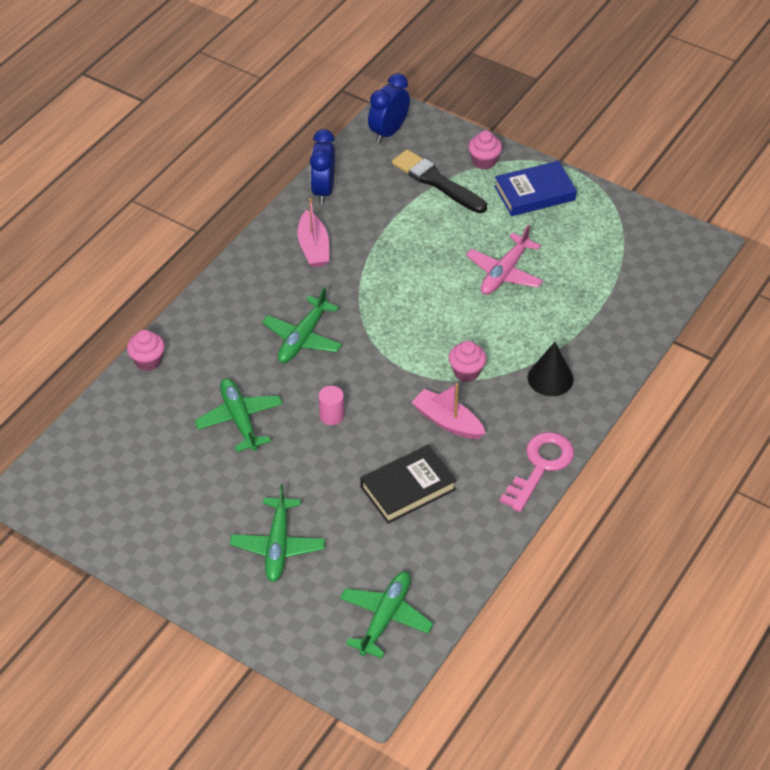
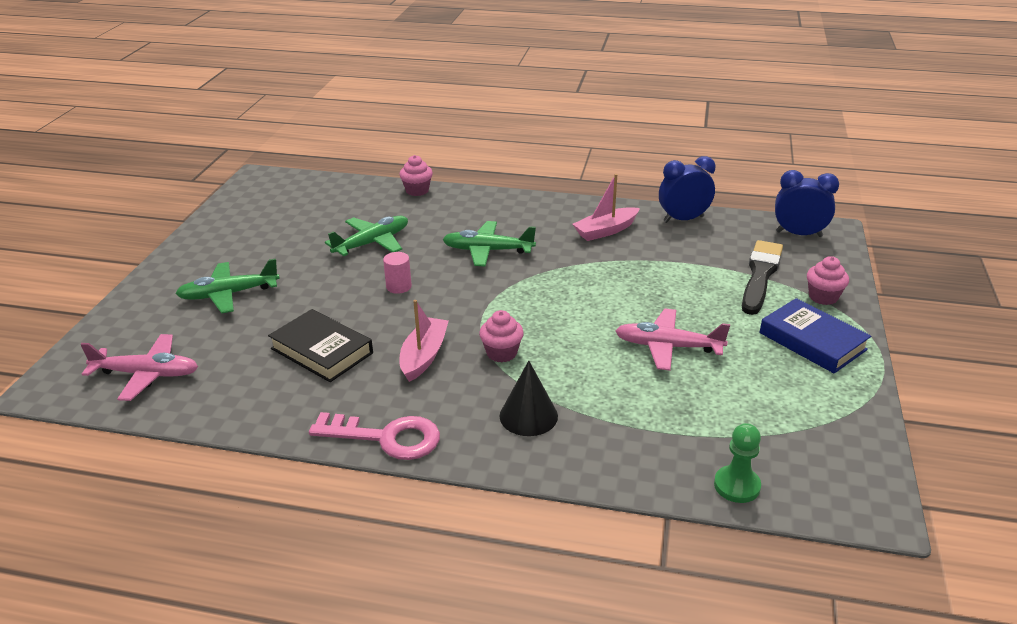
camera: 70 degrees right, 15 degrees down
(385, 617) = (147, 374): green plane -> pink plane
(662, 296) = (737, 486): none -> green pawn

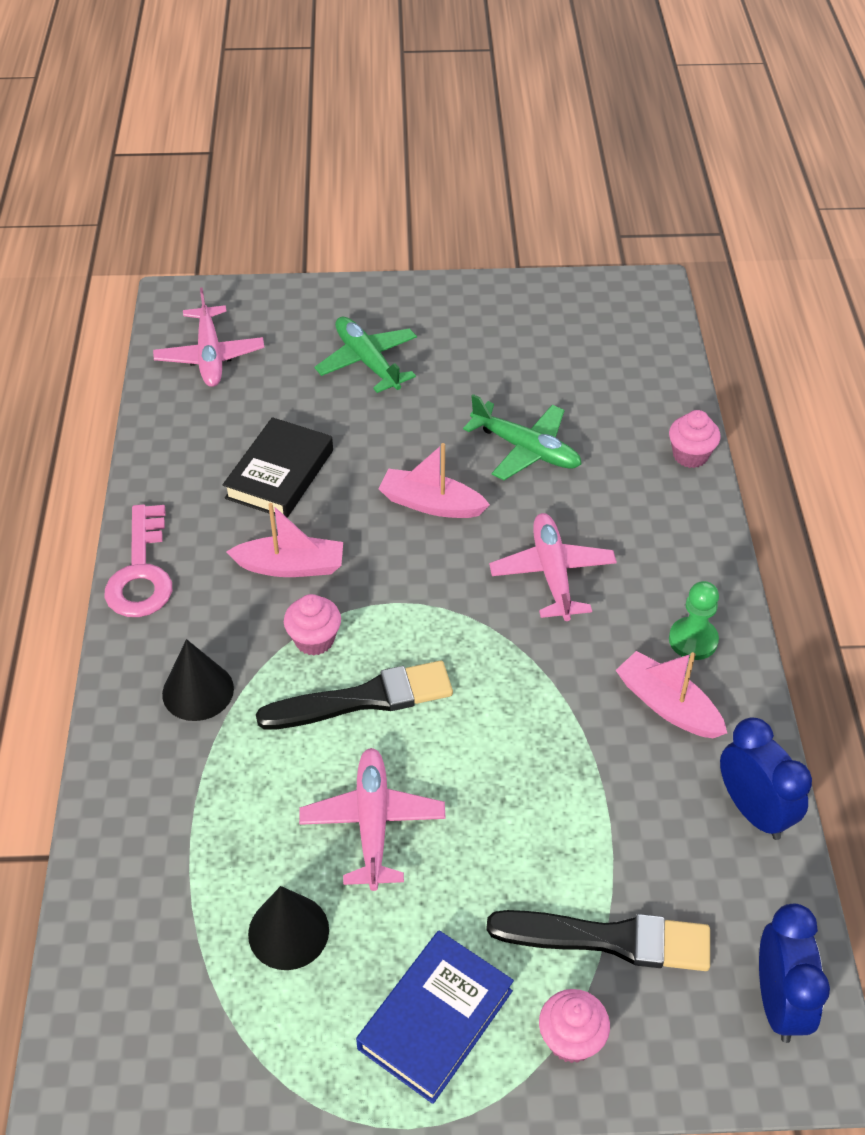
camera: 75 degrees right, 15 degrees up
(399, 286) = (431, 504): pink cylinder -> pink boat
(487, 251) = (552, 573): green plane -> pink plane
(564, 337) = (364, 699): none -> black brush
(737, 486) = (102, 924): green pawn -> green pawn (693, 640)
(748, 392) = (288, 931): none -> black cone

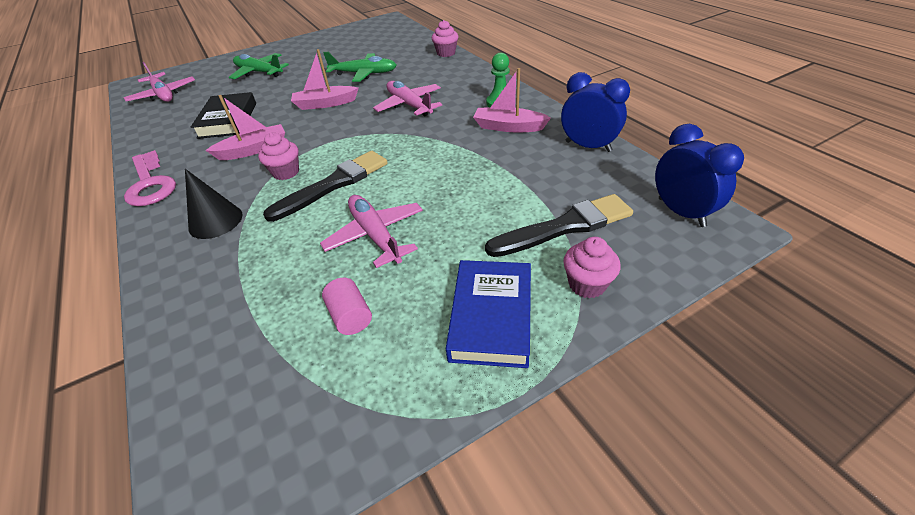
camera: 25 degrees left, 5 degrees down
(288, 931) = (350, 316): black cone -> pink cylinder

